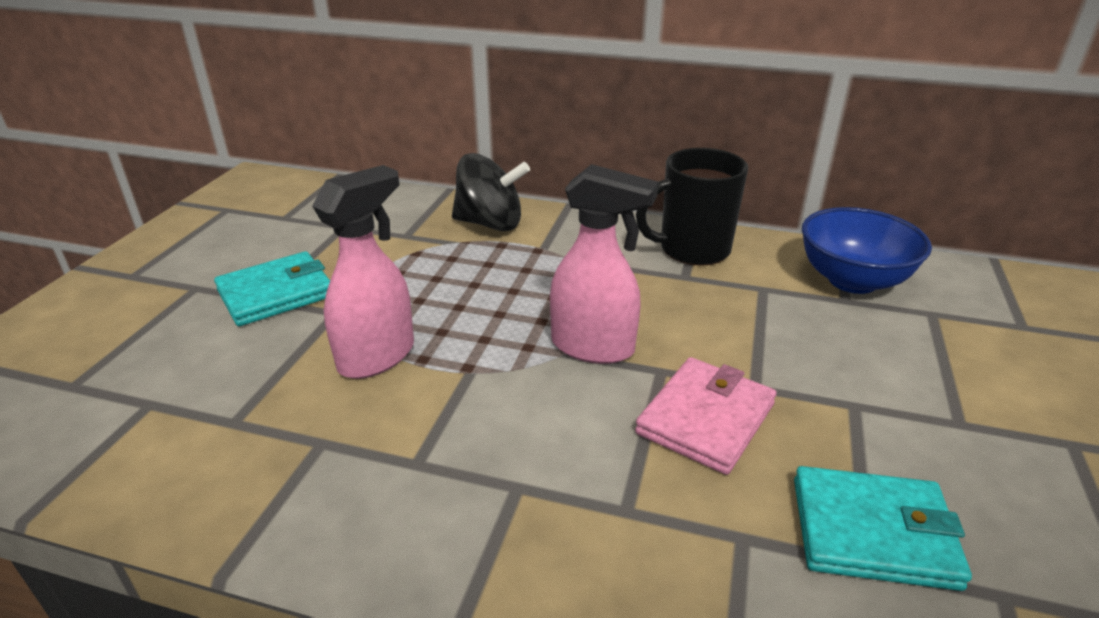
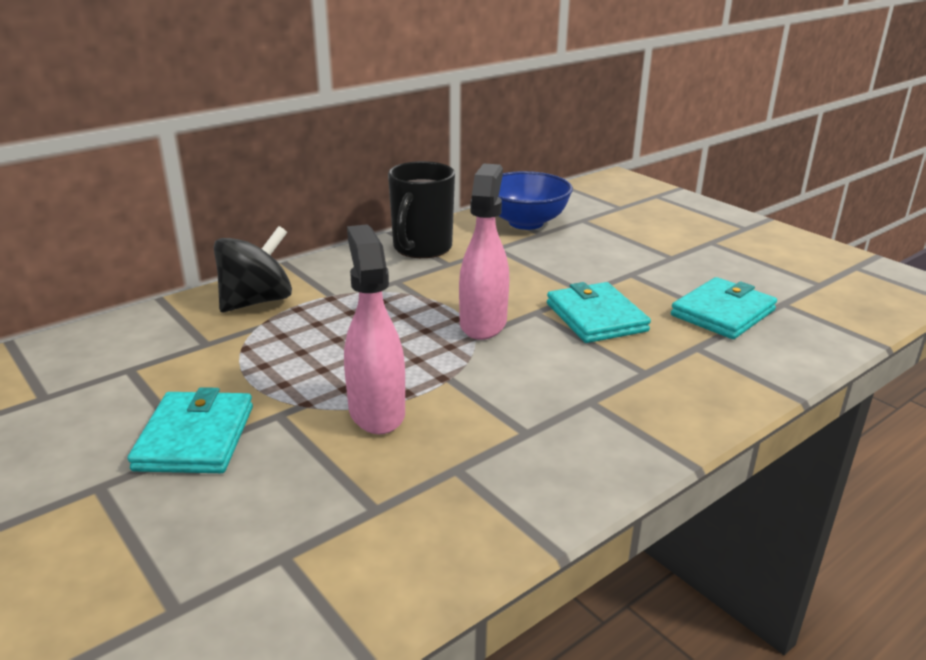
camera: 55 degrees left, 5 degrees down
(593, 347) = (483, 323): pink spray bottle -> pink spray bottle turned 45 degrees counterclockwise
(705, 419) = (596, 317): pink wallet -> turquoise wallet

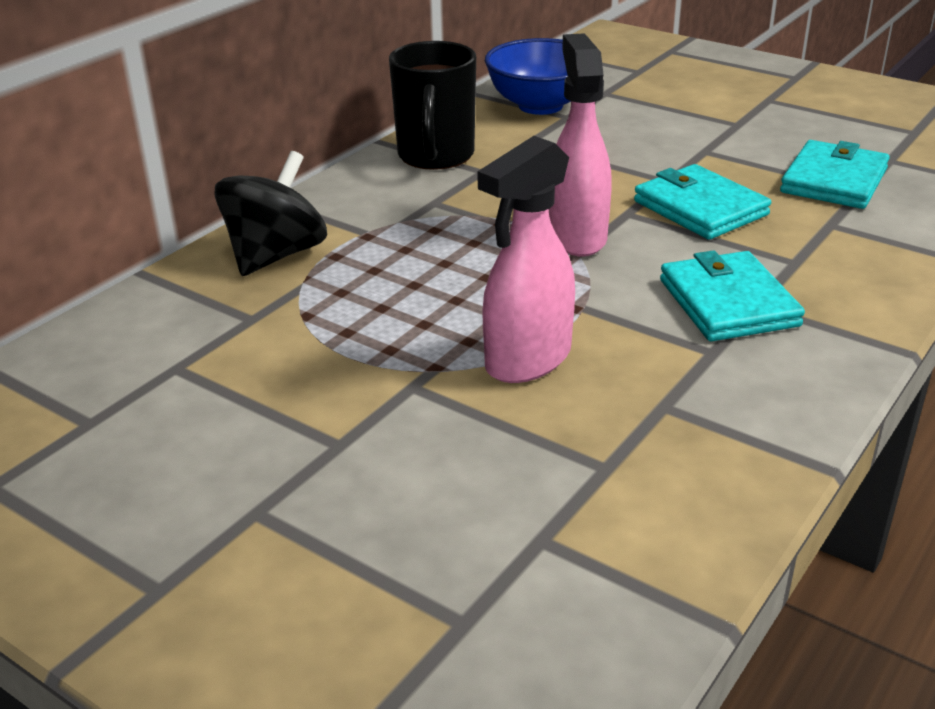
camera: 15 degrees left, 5 degrees up
(195, 438) = (331, 432): turquoise wallet -> turquoise wallet (728, 303)
(376, 411) = (527, 360): pink spray bottle -> pink spray bottle turned 105 degrees counterclockwise

